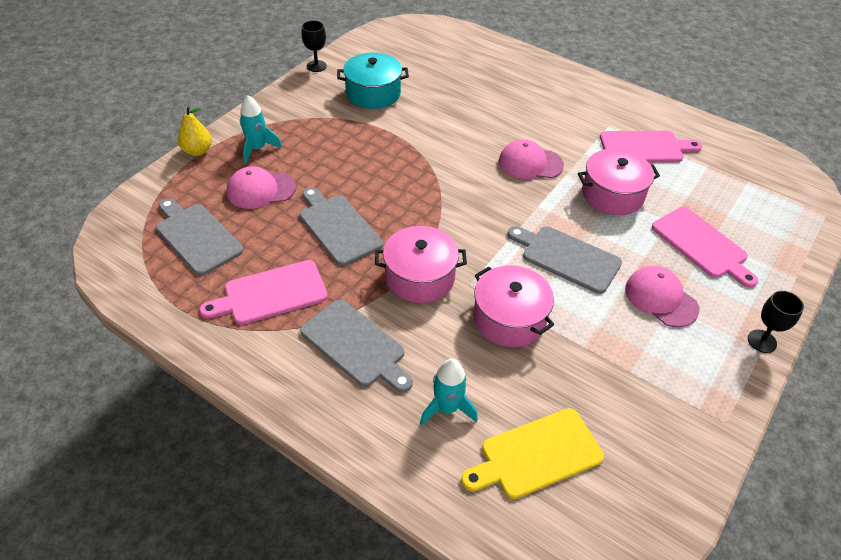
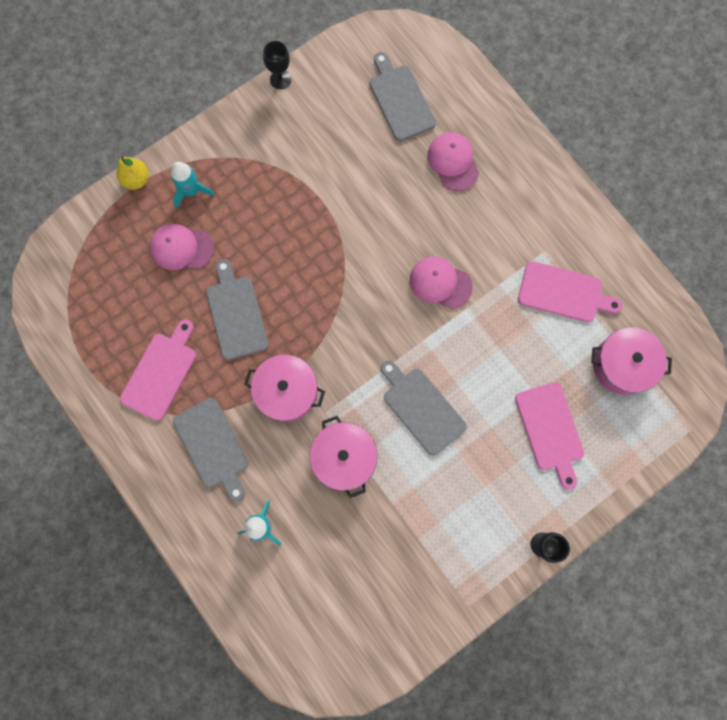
camera: 20 degrees right, 30 degrees up
(197, 236) = (115, 290): grey cutting board -> grey cutting board (400, 100)
(271, 293) = (161, 373): pink cutting board -> pink cutting board turned 120 degrees clockwise
(373, 93) = (324, 138): turquoise pot -> none
(536, 454) = (312, 585): yellow cutting board -> none
(612, 194) = (499, 346): pink pot -> pink pot (622, 365)
(661, 298) = (481, 476): pink cap -> pink cap (453, 162)

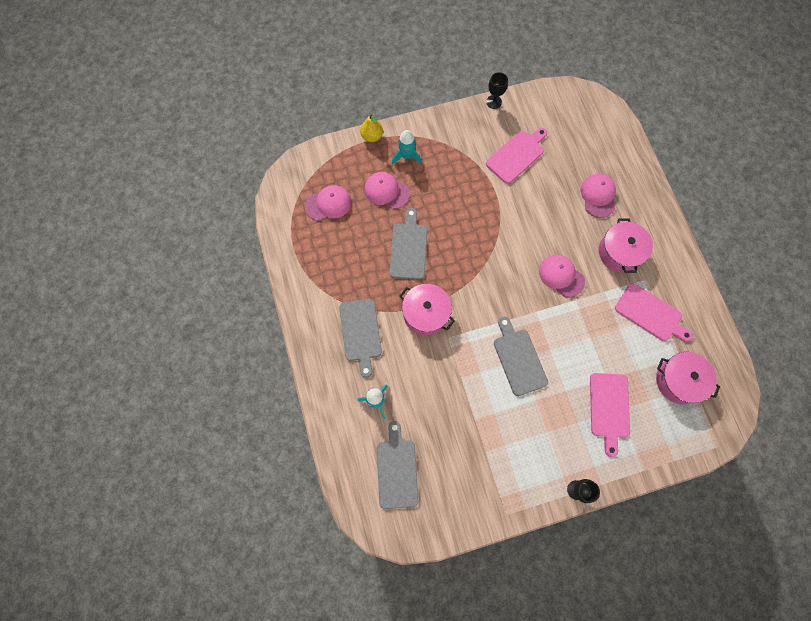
camera: 20 degrees right, 5 degrees down
(111, 291) = (328, 204): none -> pink cap
(161, 373) = (342, 270): pink cutting board -> pink cutting board (517, 155)
(344, 457) = (451, 374): pink pot -> pink pot (620, 252)
(400, 100) = (574, 142): grey cutting board -> grey cutting board (397, 470)

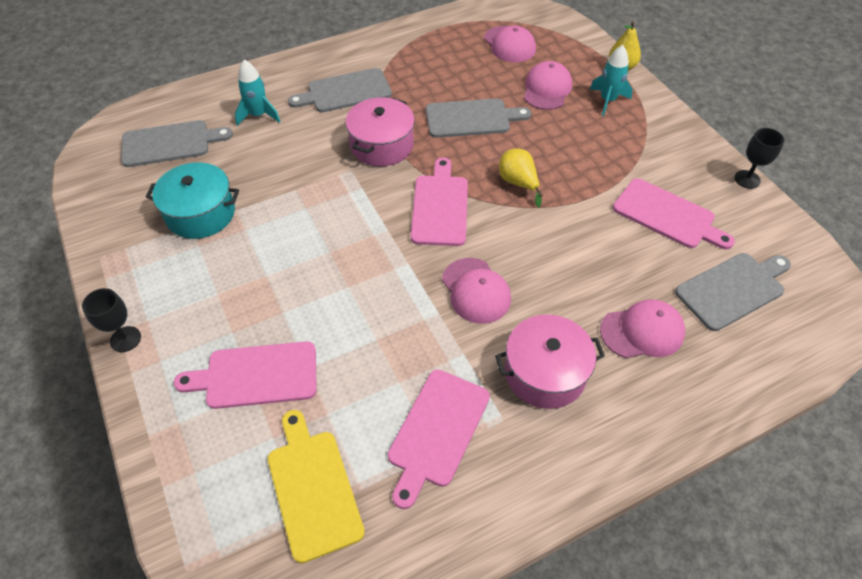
camera: 80 degrees right, 20 degrees down
(475, 444) = (200, 213): none -> turquoise pot
(477, 232) = (518, 183): none -> yellow pear
(491, 284) = (440, 207): none -> pink cutting board
(519, 359) = (328, 249): grey cutting board -> grey cutting board (733, 289)
(561, 276) = (476, 290): pink cap -> pink cap turned 120 degrees clockwise
(679, 380) = (313, 488): pink pot -> yellow cutting board

